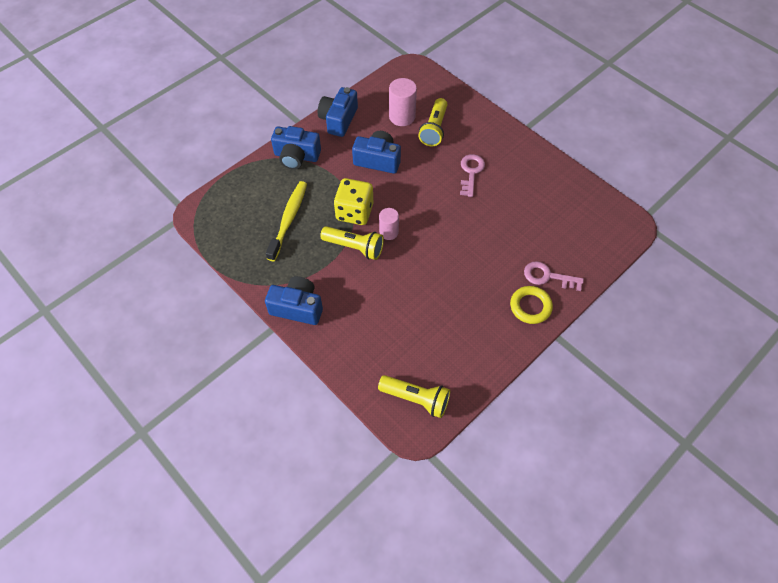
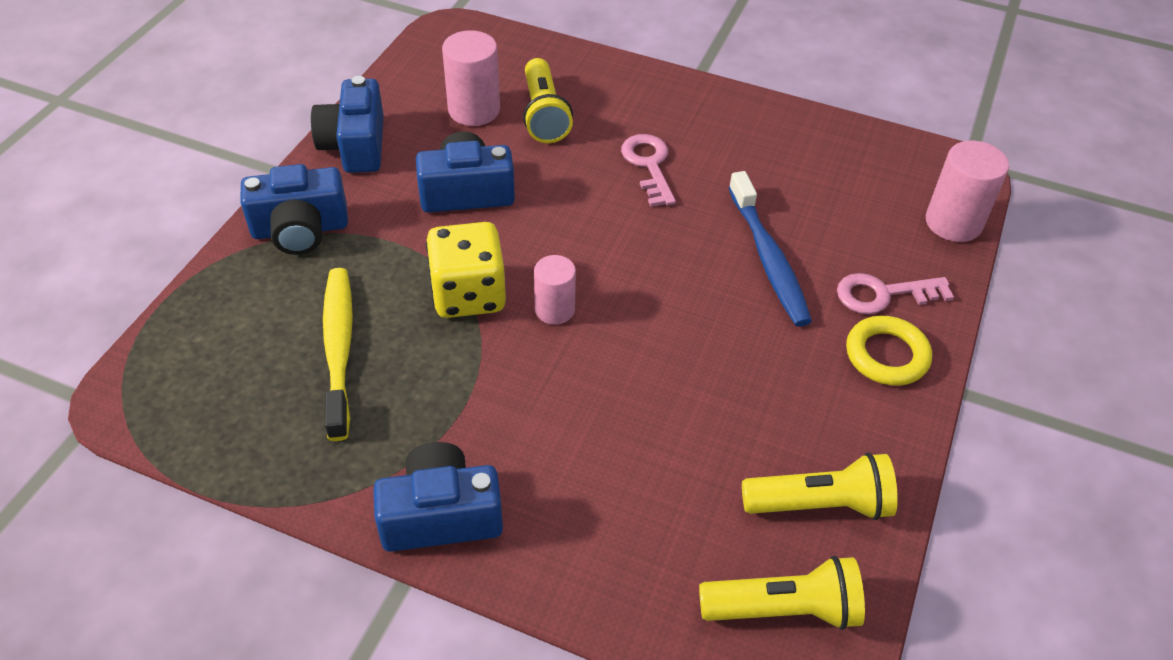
camera: 25 degrees left, 10 degrees down
(354, 247) = (502, 358): yellow flashlight -> yellow flashlight (820, 504)
(502, 240) = (768, 259): none -> blue toothbrush
(608, 251) = (953, 223): none -> pink cylinder

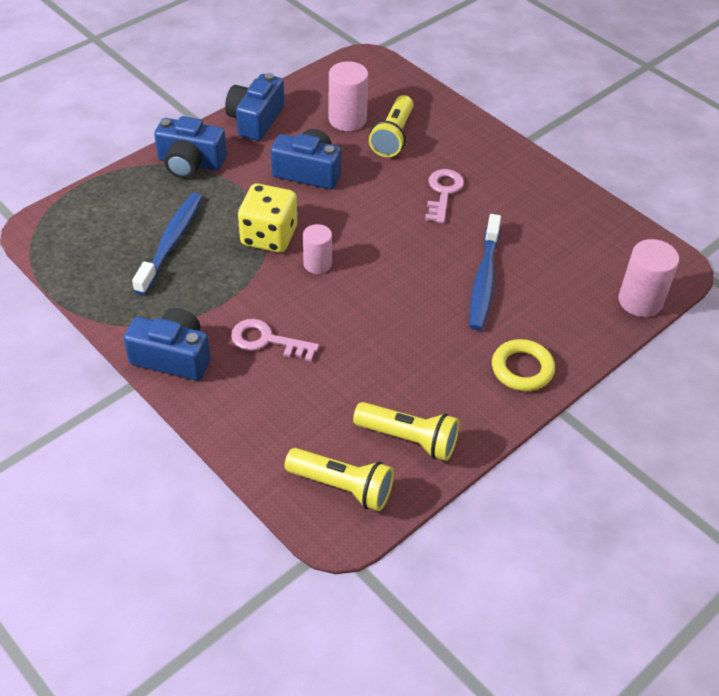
camera: 25 degrees right, 0 degrees up
(339, 349) = (171, 242): yellow toothbrush -> blue toothbrush
(883, 294) = (550, 330): pink key -> pink key (267, 341)

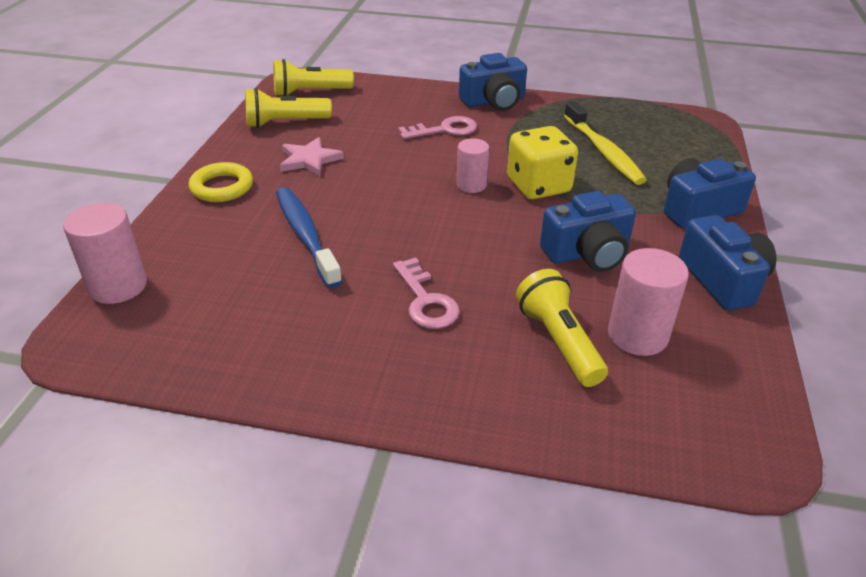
camera: 145 degrees right, 10 degrees down
(171, 242) = (603, 151): blue toothbrush -> yellow toothbrush
(424, 365) = (309, 160): none -> pink star

